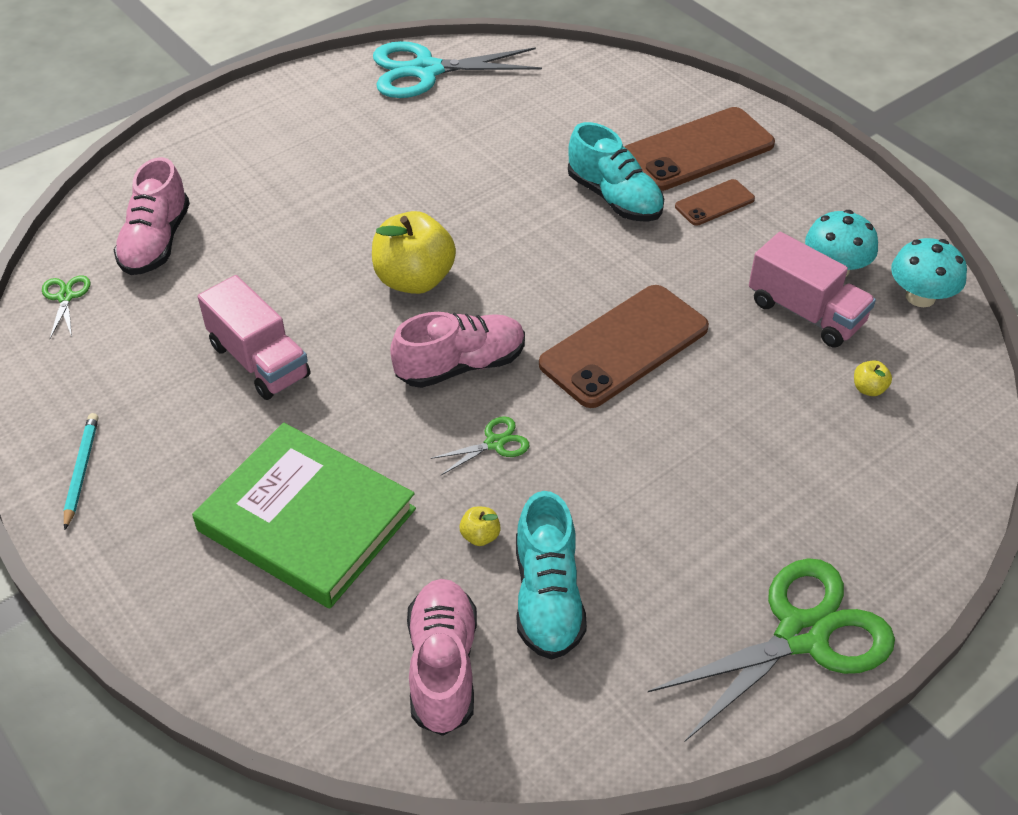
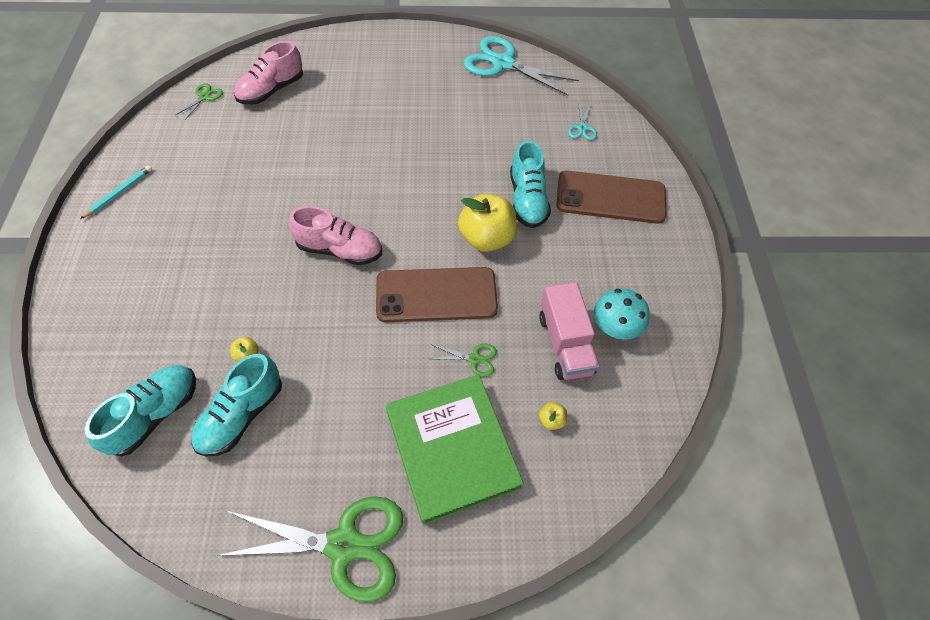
camera: 35 degrees right, 10 degrees up
(259, 361) = (250, 184): pink truck -> none
(307, 520) = (181, 286): green book -> green book (452, 449)
(414, 280) = (369, 185): yellow apple -> yellow apple (486, 238)
(443, 666) = (155, 414): pink shoe -> turquoise shoe
(494, 443) = (309, 306): green scissors -> green scissors (474, 359)
(592, 96) = (582, 128): none -> turquoise scissors
(714, 203) = (584, 238): brown phone -> none
(920, 297) = (652, 382): turquoise mushroom -> none

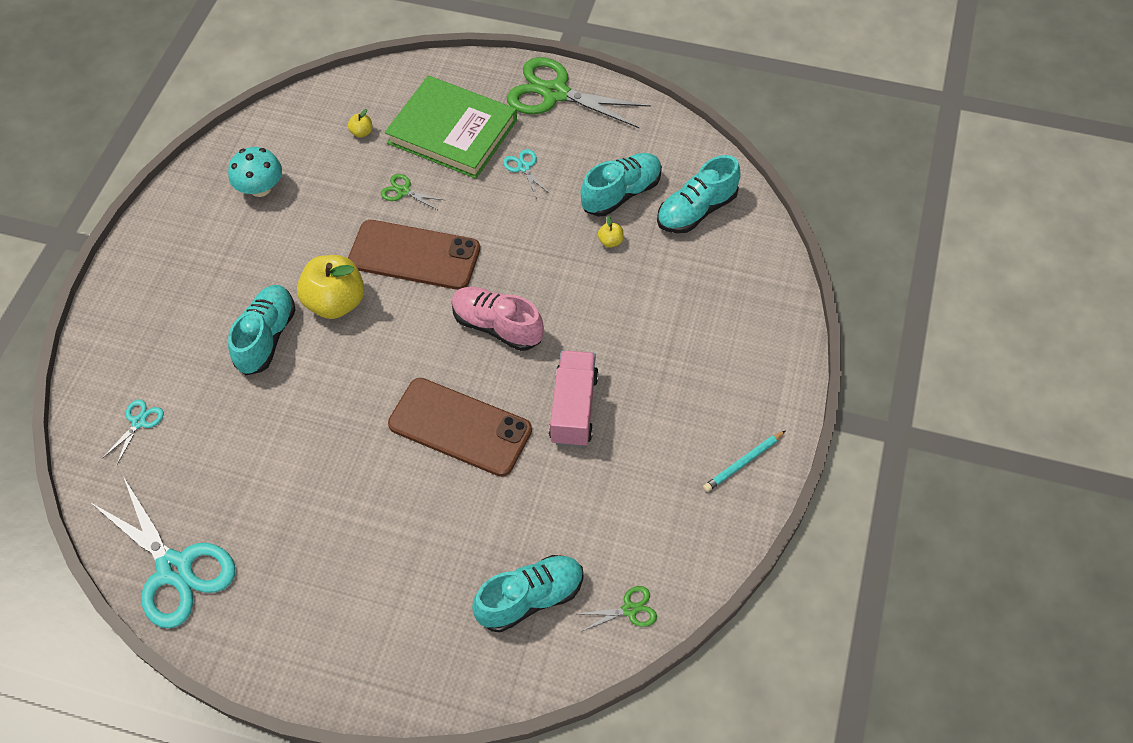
camera: 160 degrees left, 0 degrees up
(204, 97) = (629, 609): green scissors -> green scissors turned 150 degrees counterclockwise
(271, 90) = (530, 598): pink shoe -> turquoise shoe
(357, 421) = (524, 167): none -> turquoise scissors
(452, 449) = (452, 131): green book -> green book turned 60 degrees counterclockwise
(565, 344) = (315, 185): pink truck -> pink truck (574, 409)
(610, 198) = (172, 318): brown phone -> brown phone (460, 427)

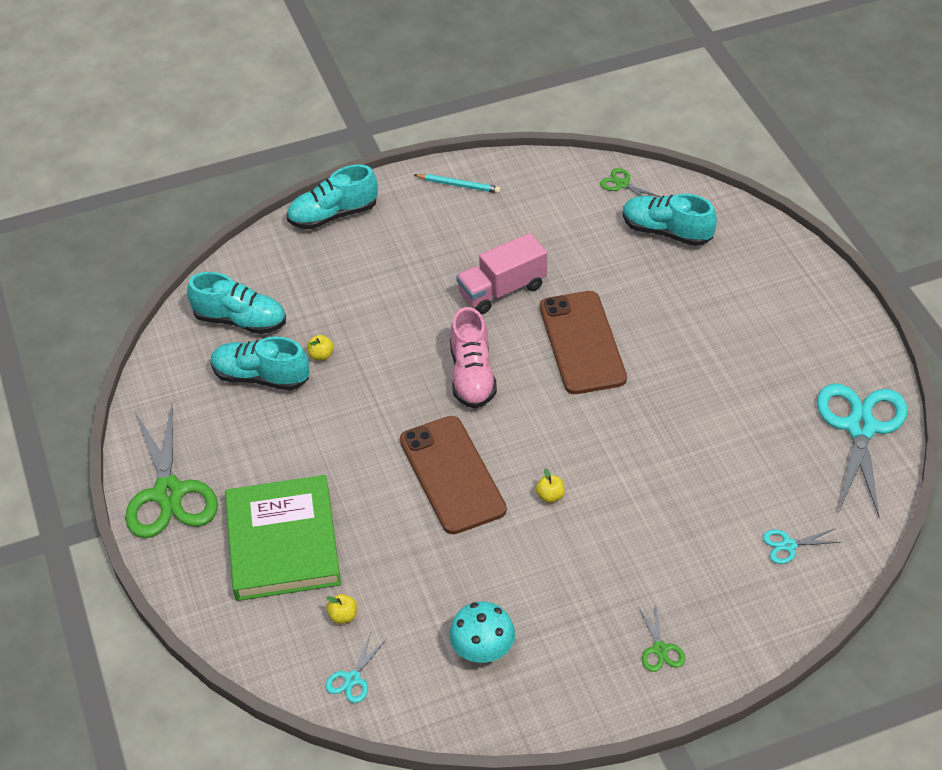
camera: 125 degrees left, 10 degrees down
(266, 337) = (629, 519): turquoise shoe -> turquoise shoe (333, 215)
(335, 302) = (550, 496): yellow apple -> yellow apple, size x0.41
(403, 191) = (388, 531): green scissors -> green scissors (660, 649)
(524, 167) = (285, 460): turquoise scissors -> turquoise scissors (352, 679)

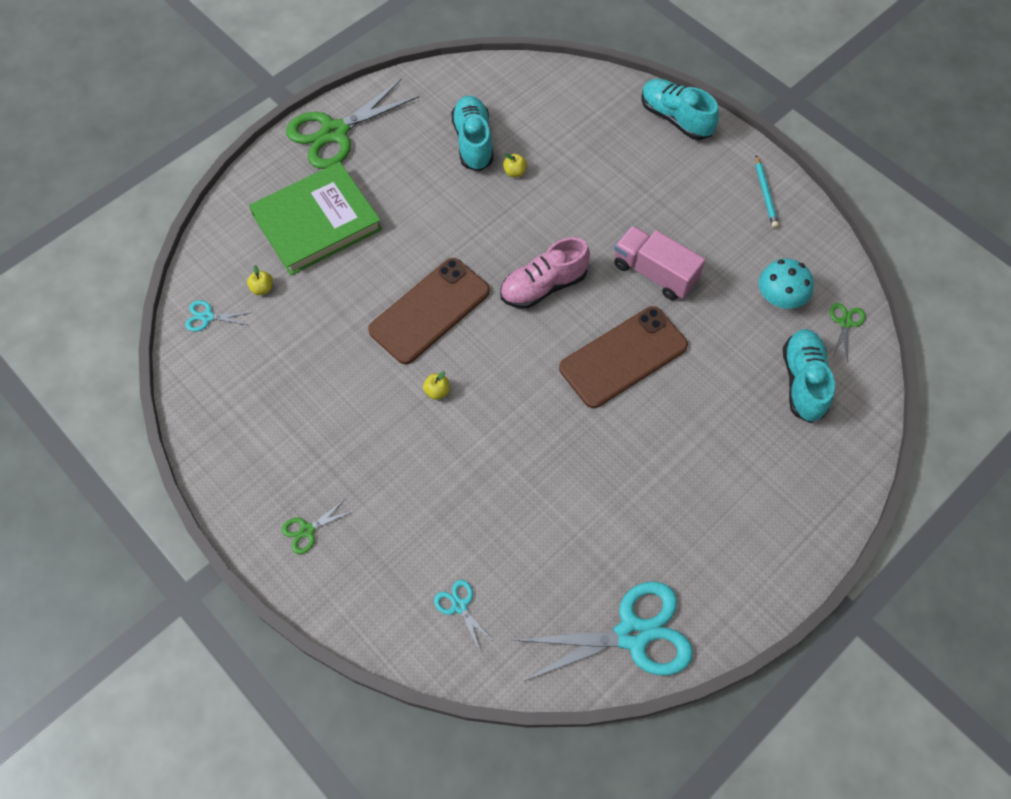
camera: 65 degrees right, 15 degrees up
(240, 320) = (525, 105): turquoise shoe -> none
(483, 649) = (263, 396): turquoise mushroom -> turquoise mushroom (779, 298)

